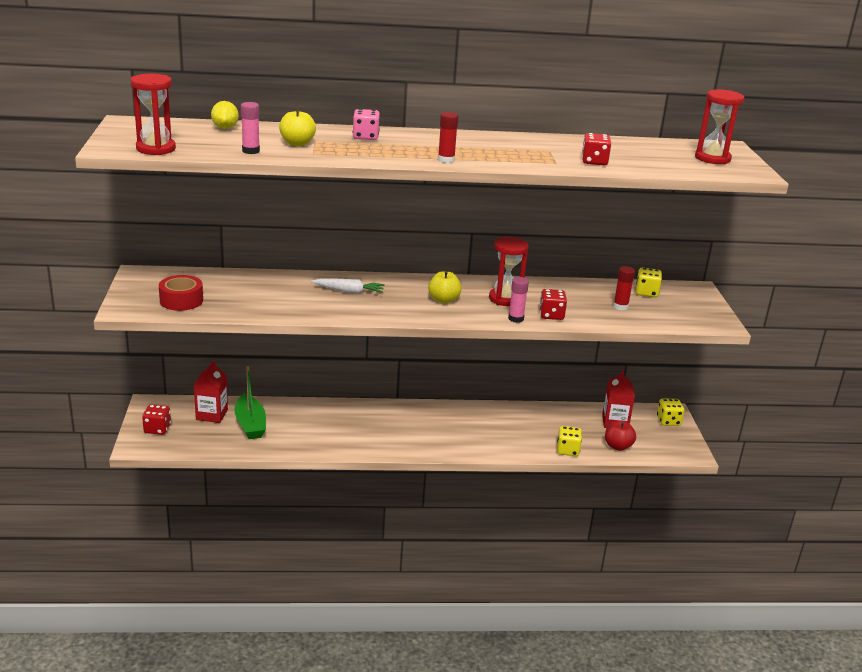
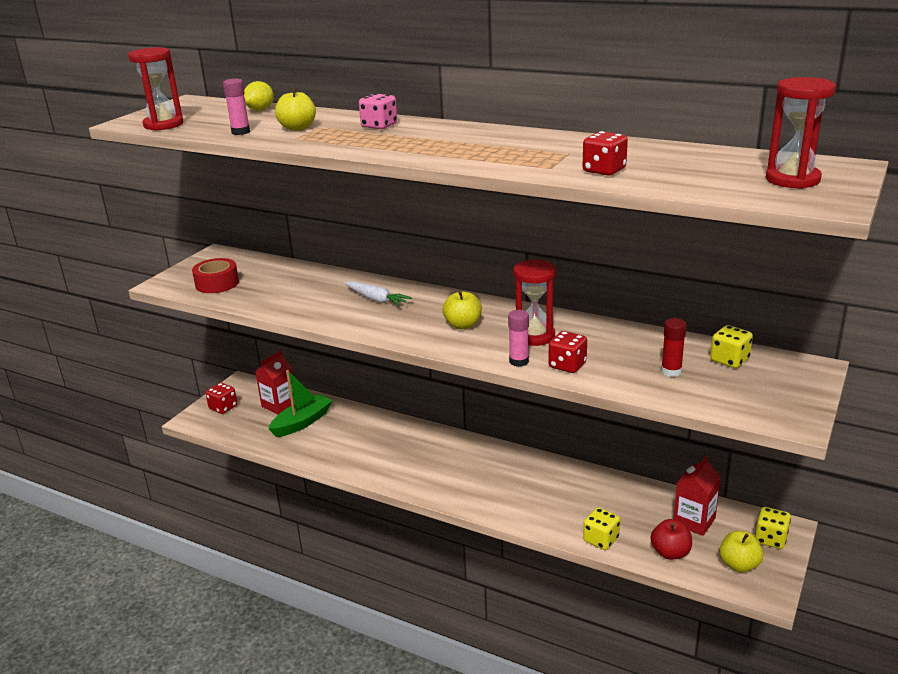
camera: 35 degrees right, 0 degrees up
(250, 424) = (302, 422): green boat -> green boat turned 150 degrees counterclockwise
(446, 160) = (421, 155): red glue stick -> none
(663, 442) = (739, 565): none -> yellow apple

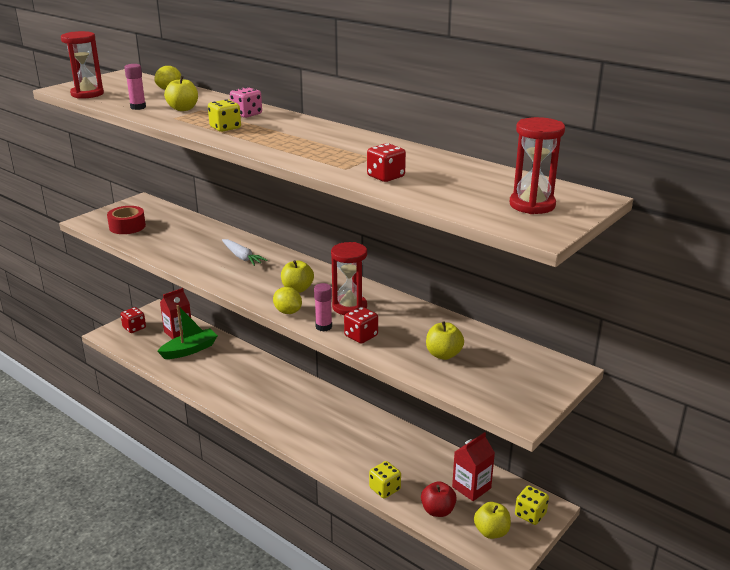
camera: 10 degrees right, 0 degrees up
(467, 351) = (287, 312): none -> yellow lemon
(671, 371) = (443, 354): red glue stick -> yellow apple
(729, 360) = (499, 352): yellow dice -> yellow dice (225, 128)

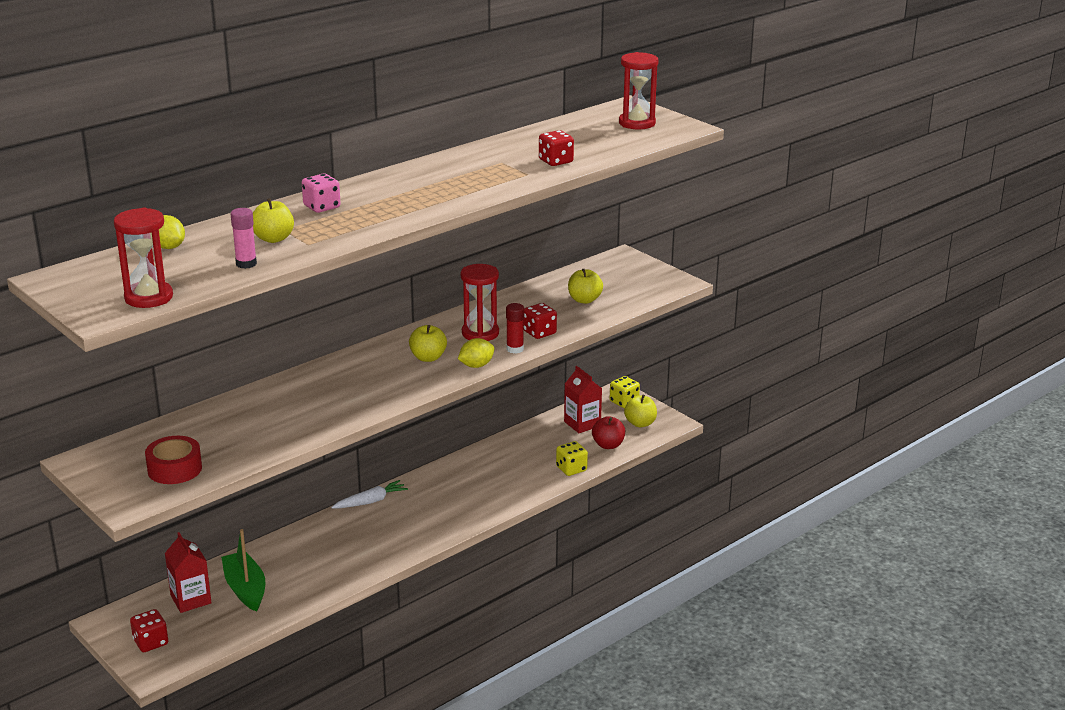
camera: 80 degrees left, 0 degrees up
(225, 128) = (369, 218): yellow dice -> none
(242, 257) = (328, 387): white carrot -> white carrot (370, 501)
(323, 327) = (515, 349): pink glue stick -> red glue stick

